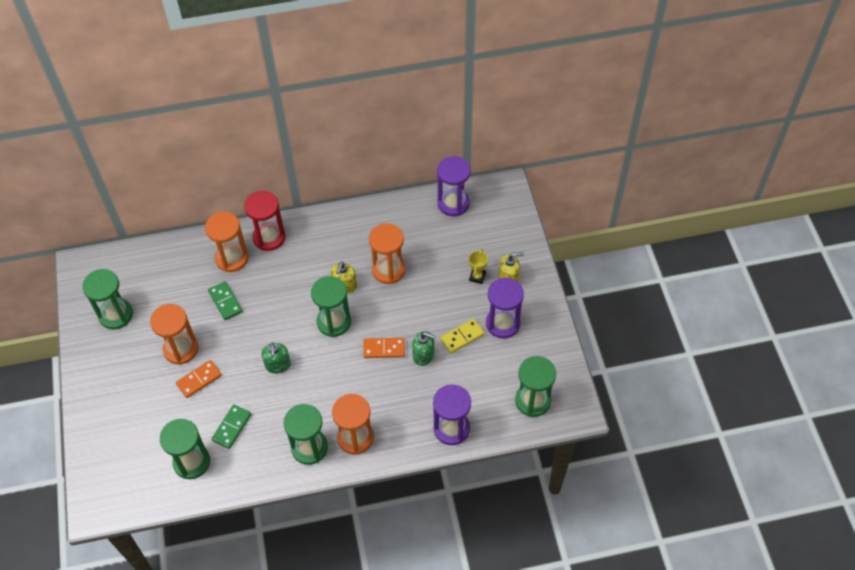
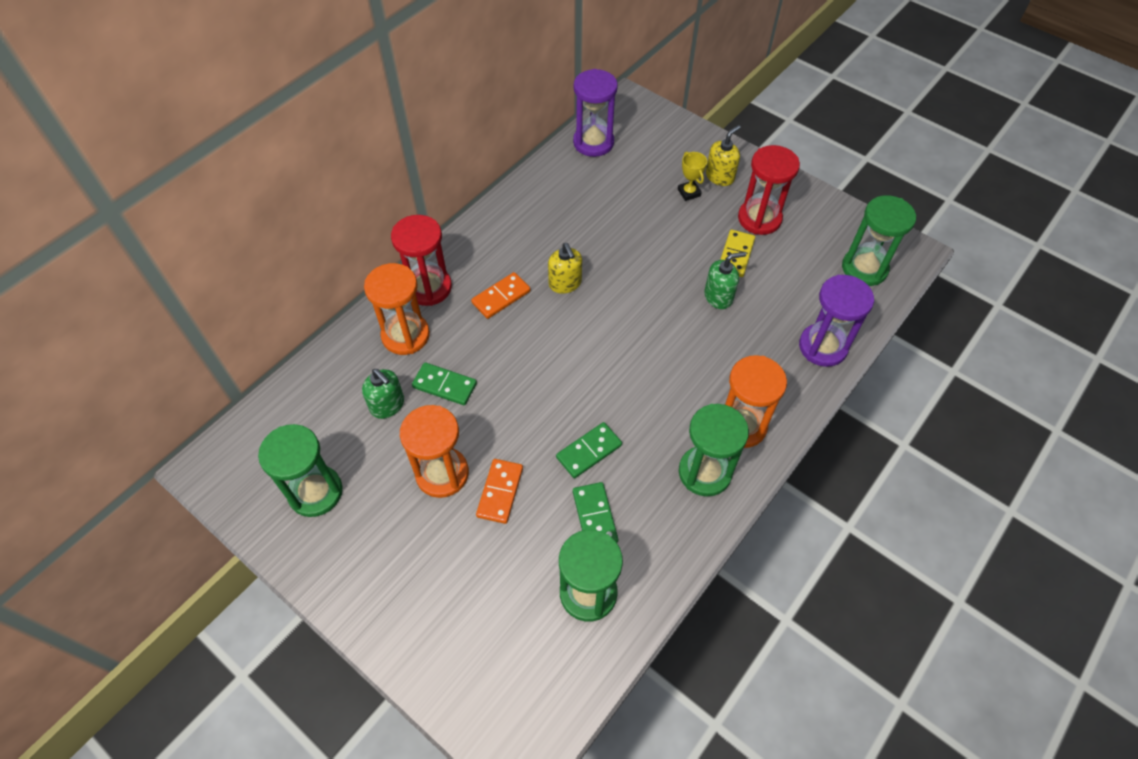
camera: 40 degrees left, 0 degrees up
(262, 392) = (589, 451): none -> green domino
(278, 365) = (577, 411): green soap dispenser -> green soap dispenser (387, 405)
(334, 322) = (591, 325): green hourglass -> none
(384, 349) = (673, 317): orange domino -> orange domino (501, 297)
(388, 270) = (595, 240): orange hourglass -> none
(503, 323) = (759, 218): purple hourglass -> red hourglass

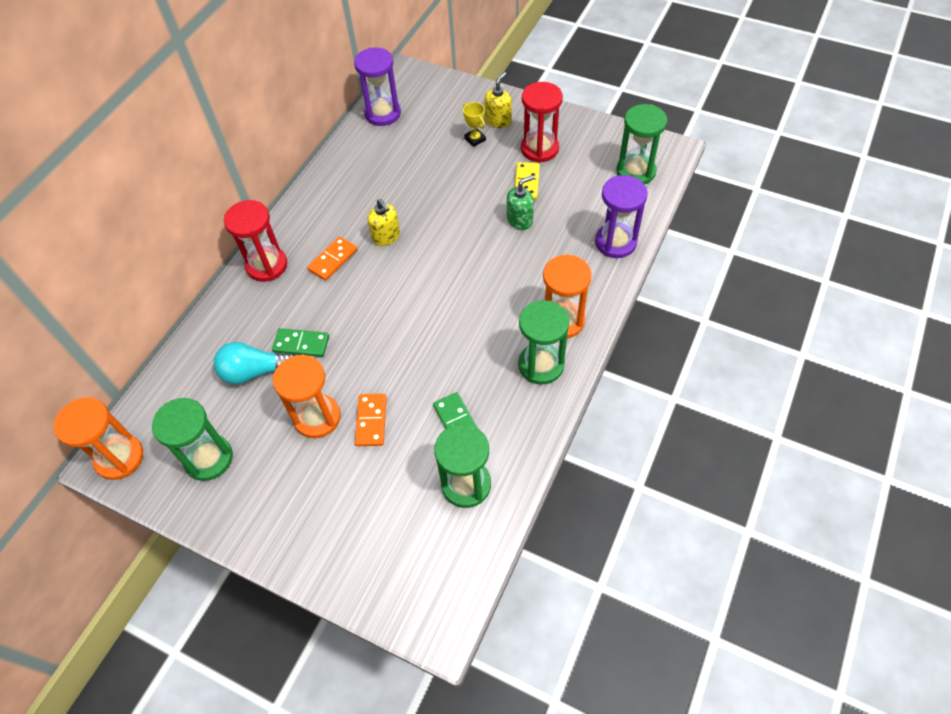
camera: 10 degrees left, 0 degrees up
(387, 405) = (255, 371): green soap dispenser -> turquoise light bulb
(405, 335) = (256, 310): orange hourglass -> orange hourglass (119, 458)
(589, 451) = (440, 370): green domino -> none

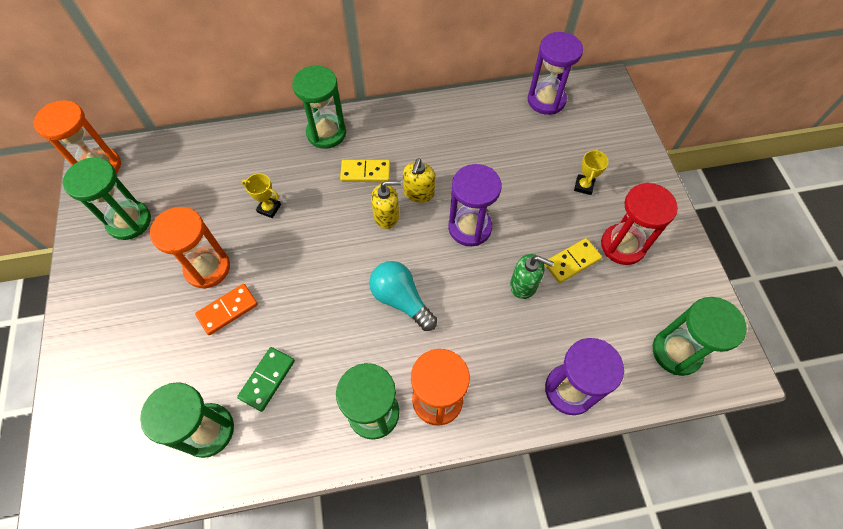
camera: 50 degrees right, 5 degrees up
(255, 371) = (223, 196): turquoise light bulb -> turquoise light bulb (401, 300)
(267, 265) = (326, 133): red hourglass -> green hourglass
(301, 344) = (269, 208): green domino -> yellow trophy
(333, 260) = (365, 172): orange domino -> yellow domino
(446, 223) = (469, 227): none -> purple hourglass
(498, 120) = (623, 189): yellow soap dispenser -> yellow soap dispenser (386, 216)

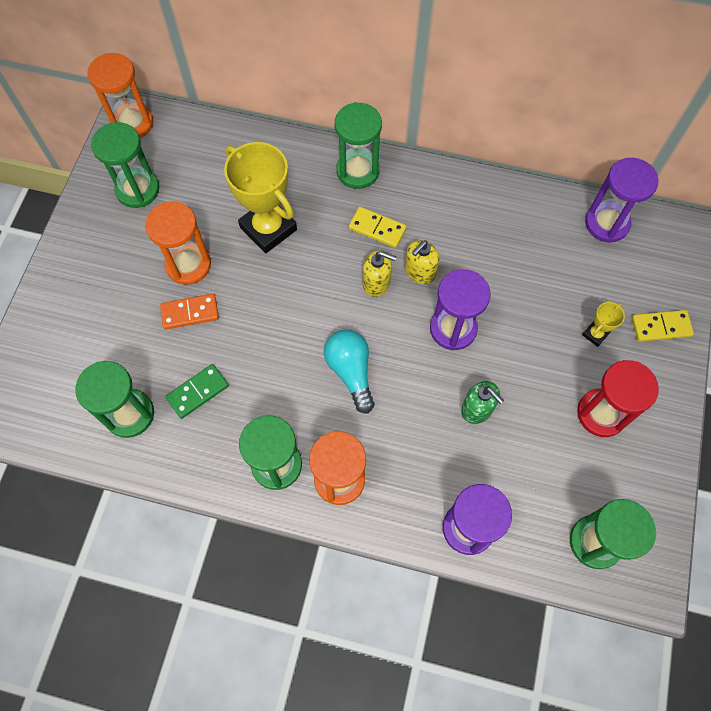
camera: 25 degrees right, 5 degrees up
(269, 208) = (268, 228): yellow trophy -> yellow trophy, size x2.24
(572, 261) = (539, 407): yellow domino -> yellow domino (661, 327)

